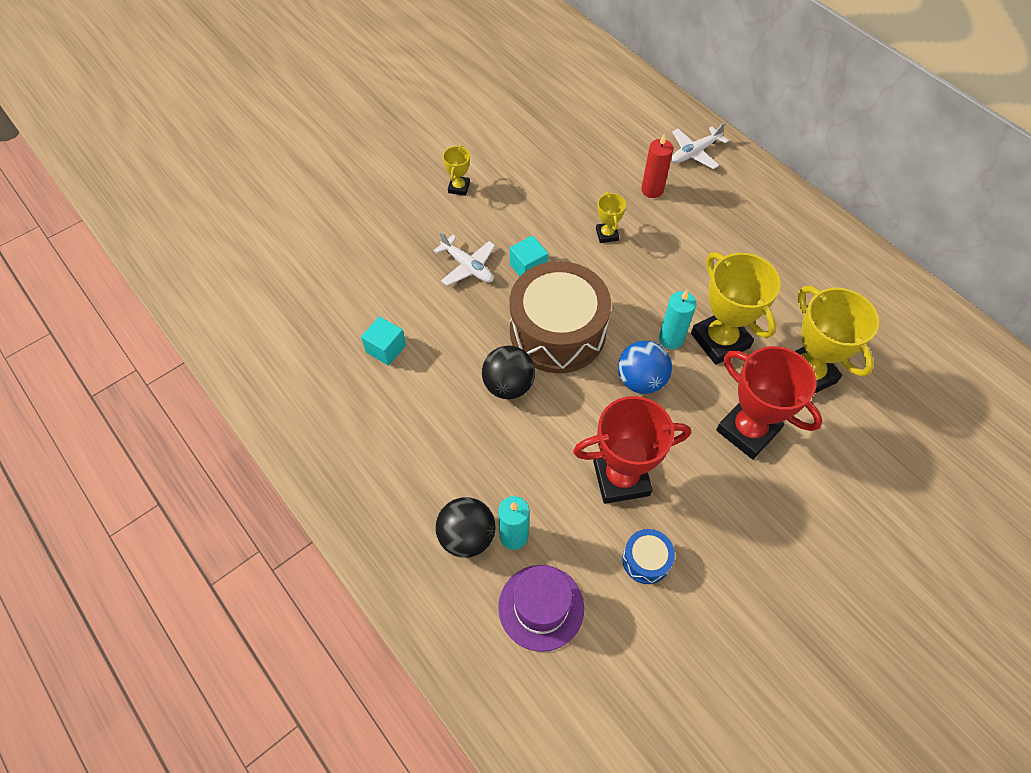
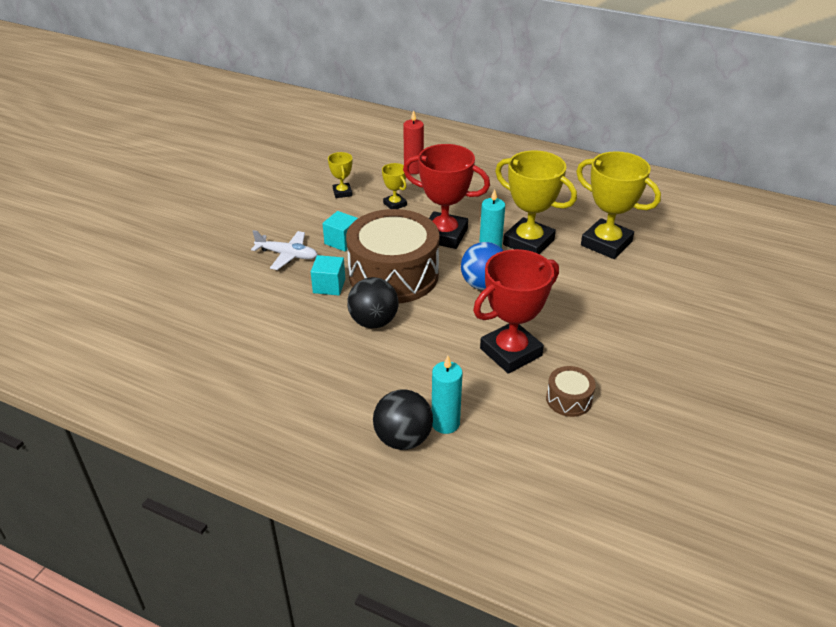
camera: 25 degrees left, 20 degrees down
(386, 348) = (243, 331): turquoise cube -> turquoise cube (329, 286)
(459, 187) = (248, 207): yellow trophy -> yellow trophy (342, 193)
(541, 607) = (503, 465): purple hat -> none
(646, 560) = (569, 399): blue drum -> brown drum
(694, 153) = (432, 141): white plane -> none
(747, 430) = (588, 290): red trophy -> red trophy (444, 235)

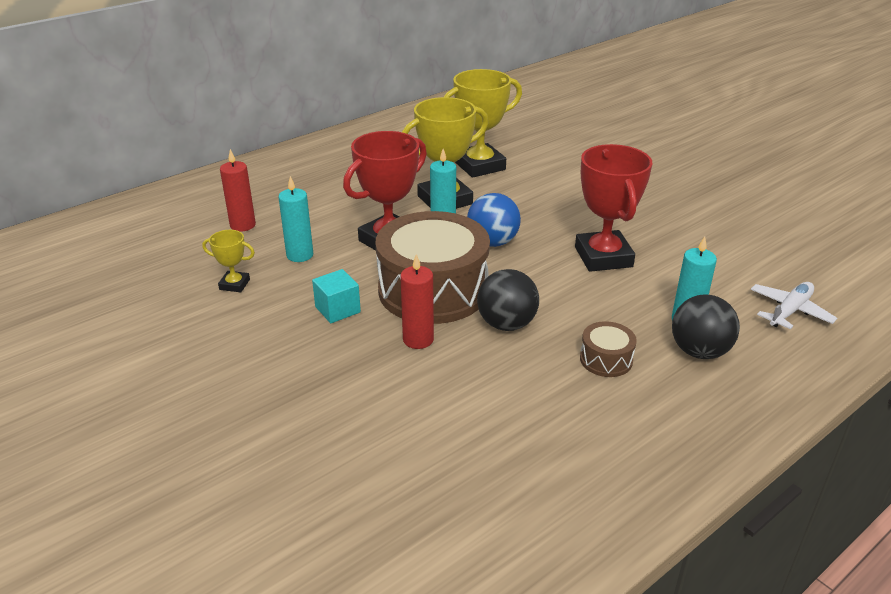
camera: 65 degrees left, 5 degrees down
(287, 255) = (328, 358): white plane -> white plane (789, 311)
(329, 286) = (418, 339): turquoise cube -> red candle
(395, 204) = (300, 255): yellow trophy -> turquoise candle
(569, 399) = (680, 247): brown drum -> brown drum (606, 359)

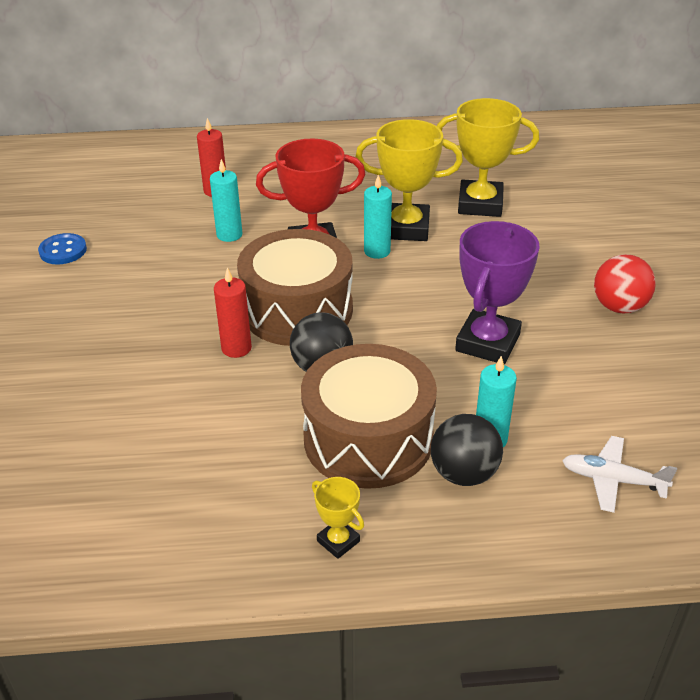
camera: 35 degrees right, 5 degrees up
(143, 326) = (63, 251): none -> blue button
(234, 284) = (156, 241): yellow trophy -> yellow trophy (338, 541)
(337, 309) = (205, 295): turquoise cube -> none
(492, 242) = (400, 286): blue ball -> none
(603, 257) = (487, 343): red trophy -> purple trophy
(606, 359) = (368, 439): brown drum -> brown drum, size x2.35
(656, 201) = (619, 307): none -> red ball
(789, 311) = (612, 480): white plane -> white plane turned 150 degrees counterclockwise

